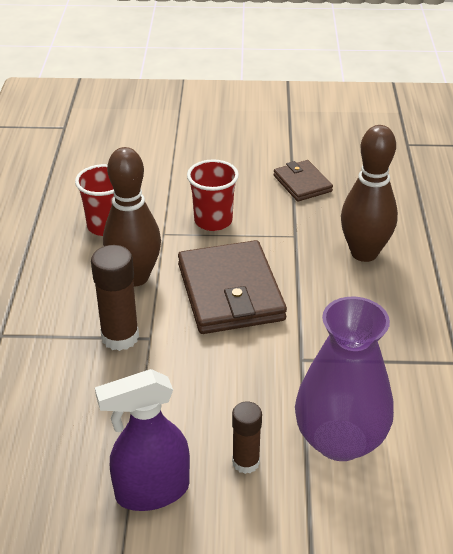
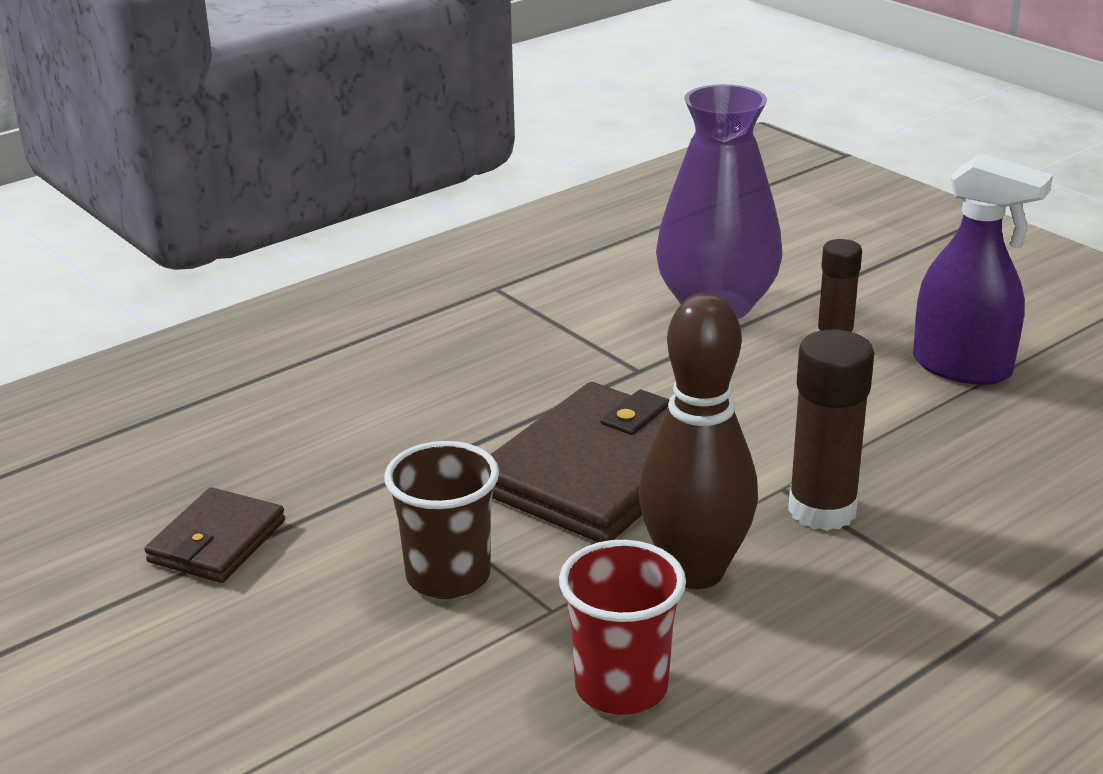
camera: 130 degrees left, 10 degrees down
(213, 221) = (448, 576): red cup -> brown cup
(364, 253) = (357, 411): brown bowling pin -> none

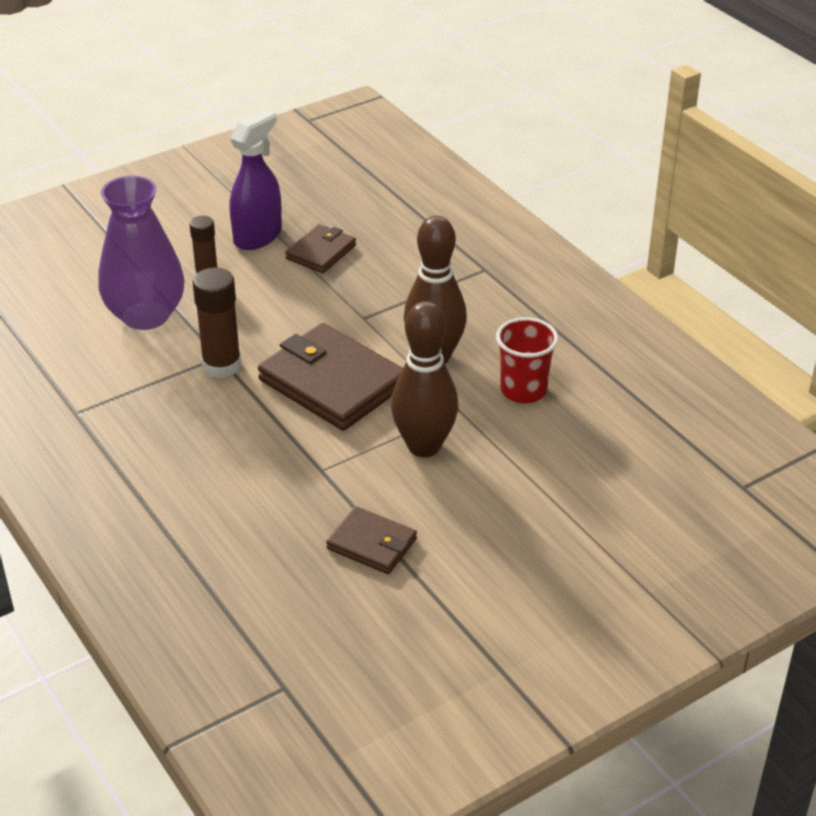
camera: 85 degrees left, 10 degrees up
(448, 576) = (424, 446): brown cup -> brown bowling pin
(822, 510) = (388, 307): brown glue stick -> brown glue stick (222, 366)
(951, 429) = (321, 252): none -> brown wallet

